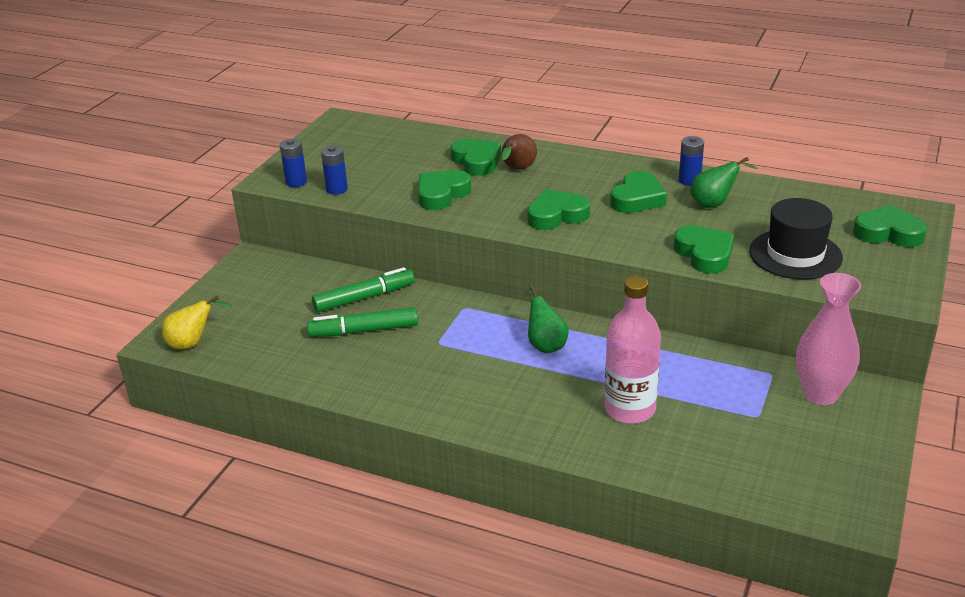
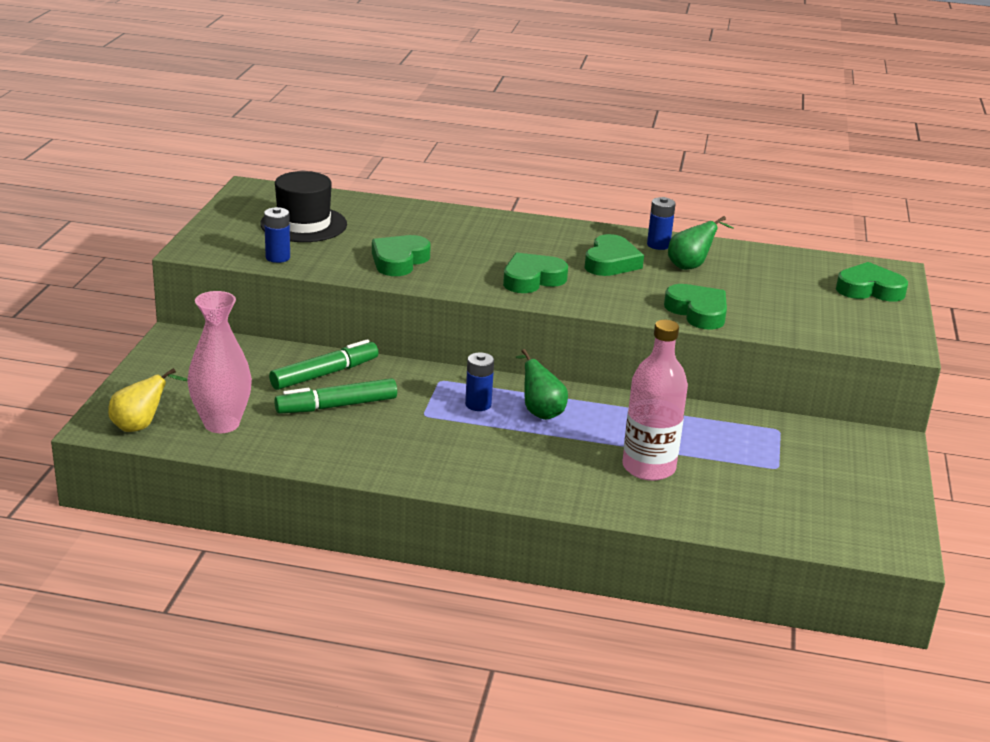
camera: 15 degrees left, 5 degrees down
(296, 182) = (227, 251): blue battery -> blue battery (478, 404)
(477, 161) = (425, 229): green heart -> none
(517, 169) = (473, 236): brown pear -> none
(795, 254) = (787, 310): black hat -> black hat (303, 224)
(820, 394) = (832, 445): pink vase -> pink vase (222, 424)

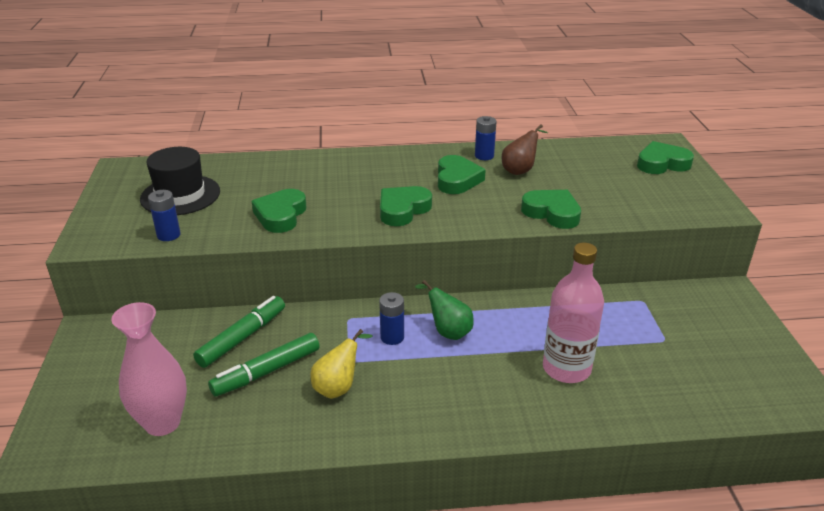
camera: 15 degrees left, 5 degrees up
(141, 426) = (79, 448): yellow pear -> yellow pear (338, 387)
(691, 266) = (520, 170): green pear -> brown pear

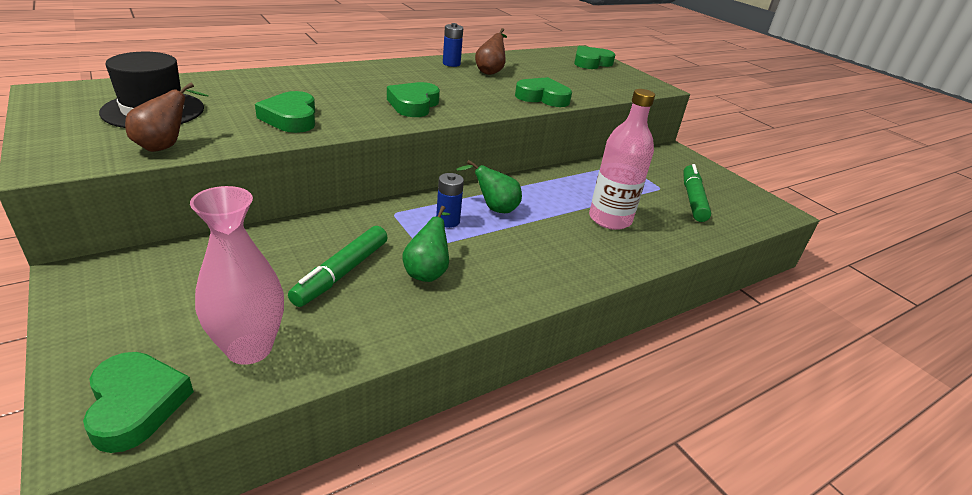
camera: 30 degrees left, 0 degrees up
(168, 235) = (165, 146): blue battery -> brown pear
(242, 338) = (291, 247): green marker -> green marker (693, 199)
(338, 387) = (427, 271): yellow pear -> green pear
(457, 179) = (443, 80): green heart -> green heart (136, 404)

